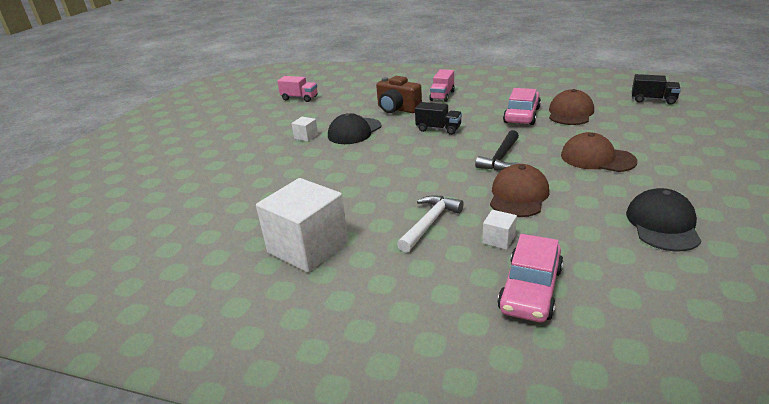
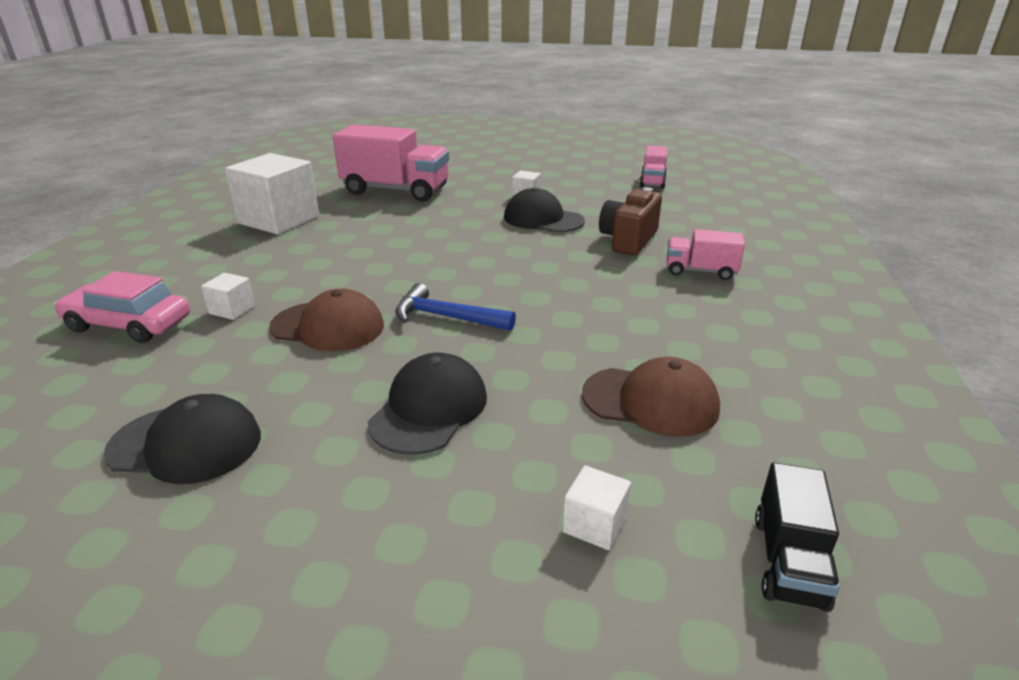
camera: 80 degrees right, 0 degrees up
(259, 191) = (395, 190): none -> pink truck
(429, 223) = (290, 271): white hammer -> none
(438, 129) = (554, 271): black truck -> none
(501, 158) = (446, 317): black hammer -> blue hammer
(522, 115) = (625, 343): pink car -> none
(597, 158) = (429, 409): brown cap -> black cap
(655, 125) = (594, 524): none -> white cube

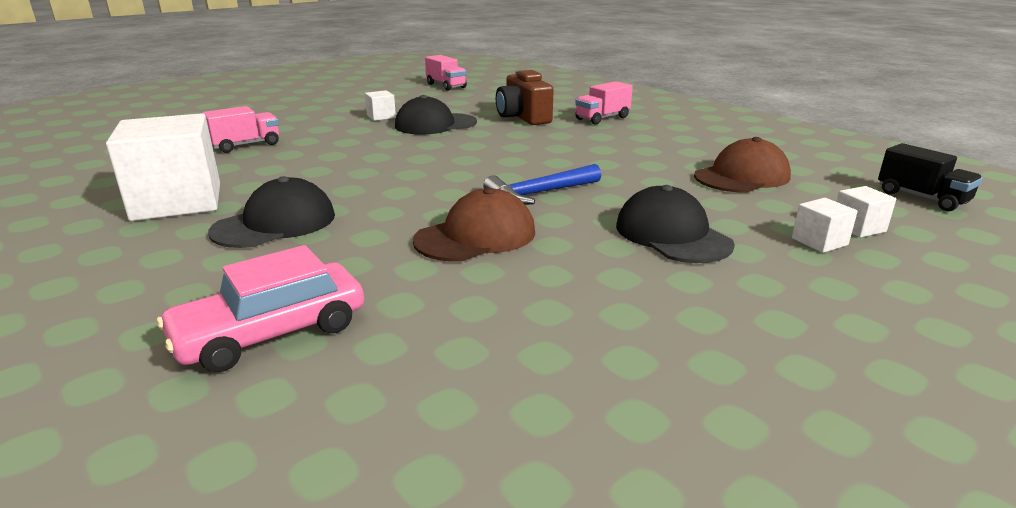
camera: 50 degrees left, 5 degrees down
(186, 444) = (602, 344): black cap -> black cap (275, 223)
(232, 309) = (353, 269): white cube -> white cube (819, 241)
(395, 190) = (246, 145): pink truck -> pink truck, size x0.52

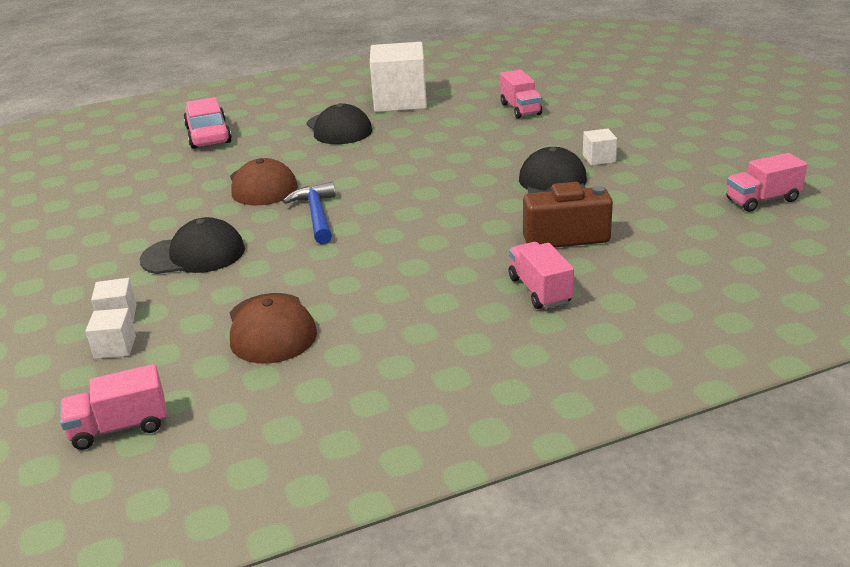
camera: 110 degrees right, 5 degrees up
(921, 198) = (120, 427): black truck -> pink truck

